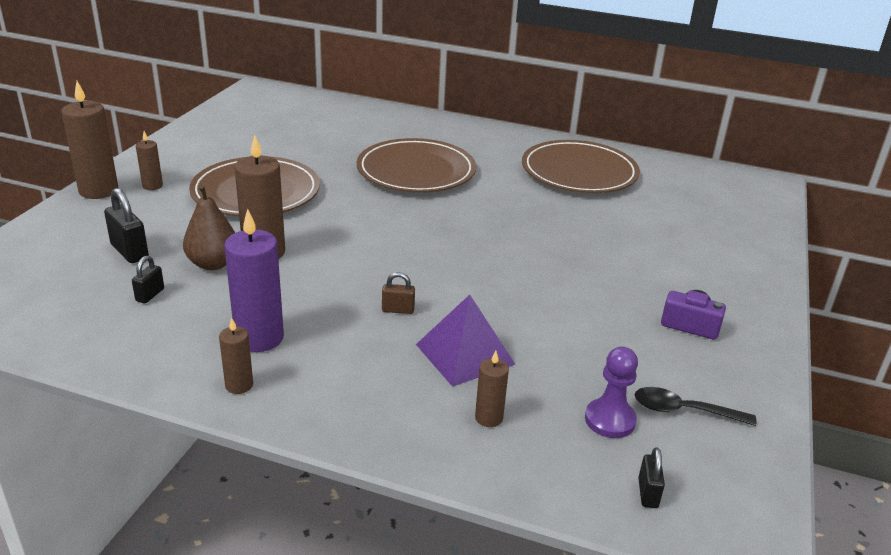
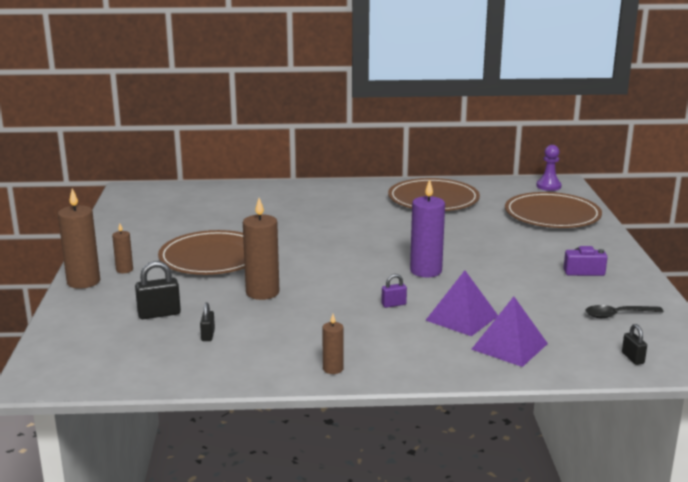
camera: 20 degrees left, 10 degrees down
(129, 252) = (159, 314): black padlock -> black padlock turned 45 degrees counterclockwise
(213, 263) = (232, 307): brown pear -> none
(259, 338) = (317, 341): purple candle -> purple candle (426, 271)
(398, 310) = (393, 304): brown padlock -> purple padlock
(416, 171) = (318, 221): brown plate -> brown plate (552, 215)
(489, 418) = (509, 346): brown candle -> purple pyramid
(610, 420) = (580, 330): purple pawn -> purple pawn (548, 186)

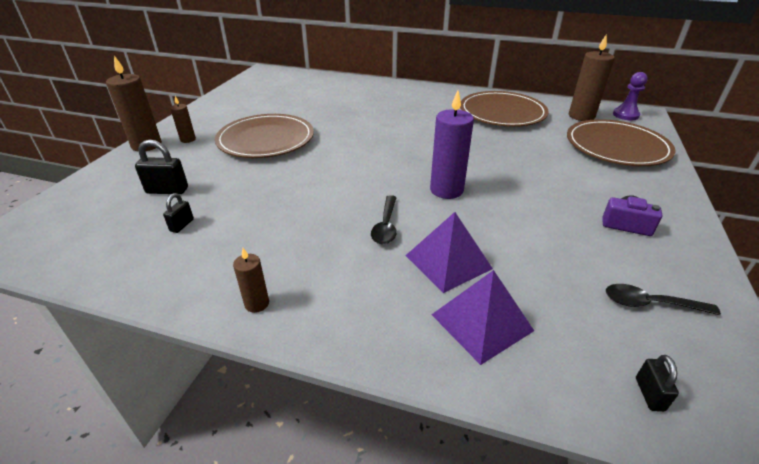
camera: 20 degrees right, 15 degrees up
(262, 292) = (274, 185): brown candle -> brown candle (581, 116)
(393, 304) = (386, 226): purple padlock -> black spoon

